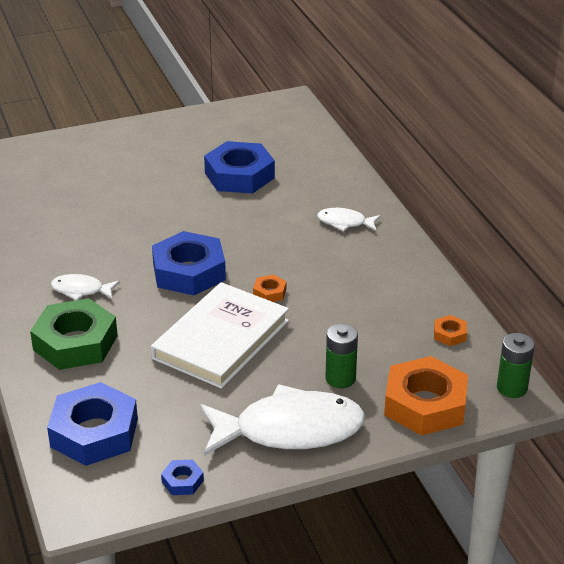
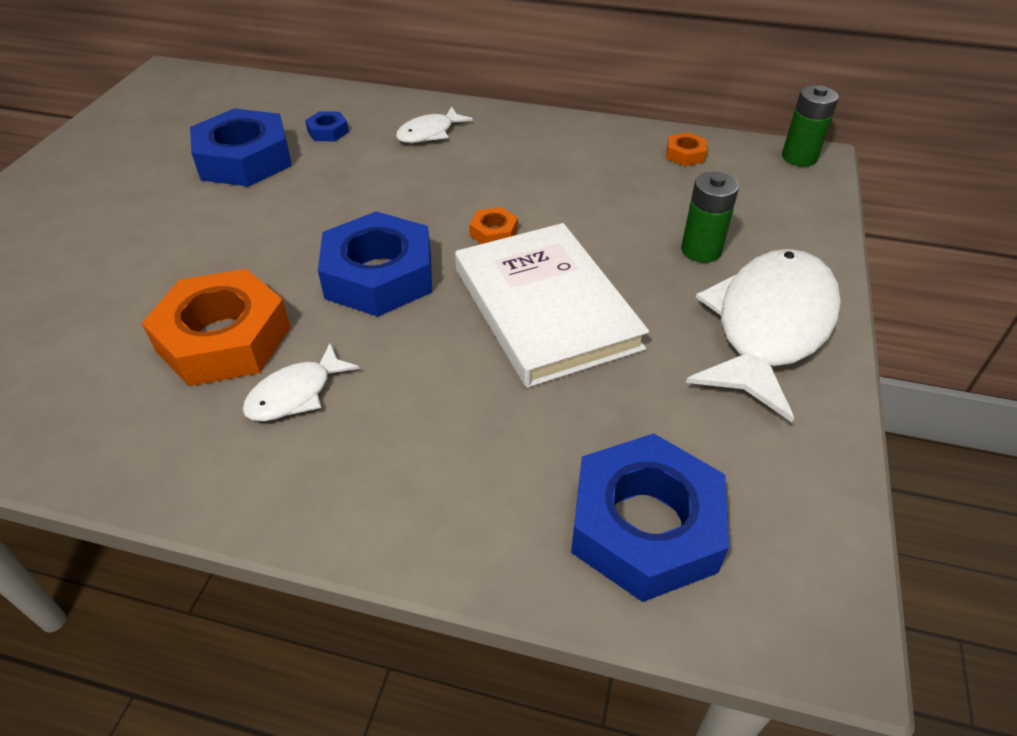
camera: 55 degrees left, 10 degrees up
(75, 343) = (412, 454): green nut -> none
(182, 481) = (816, 472): blue nut -> blue nut (328, 131)
(425, 404) = (789, 215): orange nut -> orange nut (224, 339)

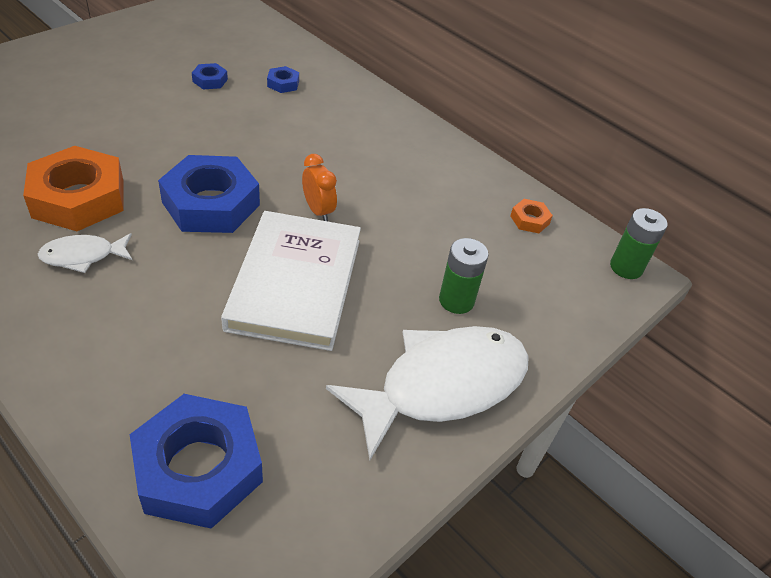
camera: 25 degrees right, 0 degrees up
(245, 159) = (210, 80): blue nut -> blue nut, size x0.43
(429, 133) = (351, 115): white fish -> none
(494, 232) = (318, 211): orange nut -> orange clock

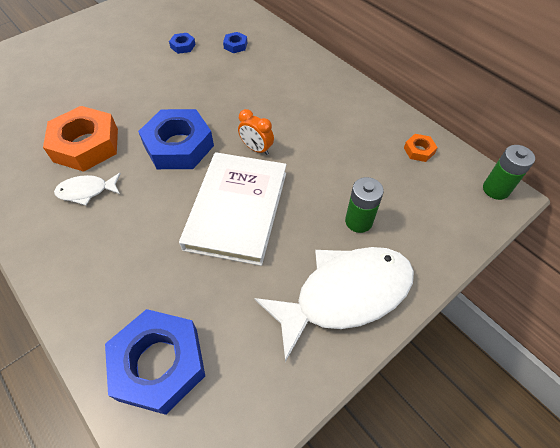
camera: 10 degrees right, 10 degrees up
(318, 211) = (256, 149): orange clock -> orange clock turned 150 degrees clockwise

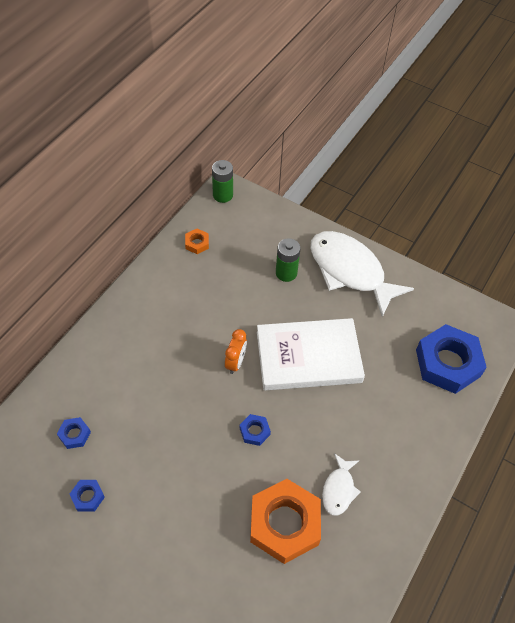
camera: 110 degrees left, 0 degrees up
(86, 191) = (339, 489): white fish -> white fish turned 45 degrees clockwise
(179, 146) = (254, 431): blue nut -> blue nut, size x0.43

